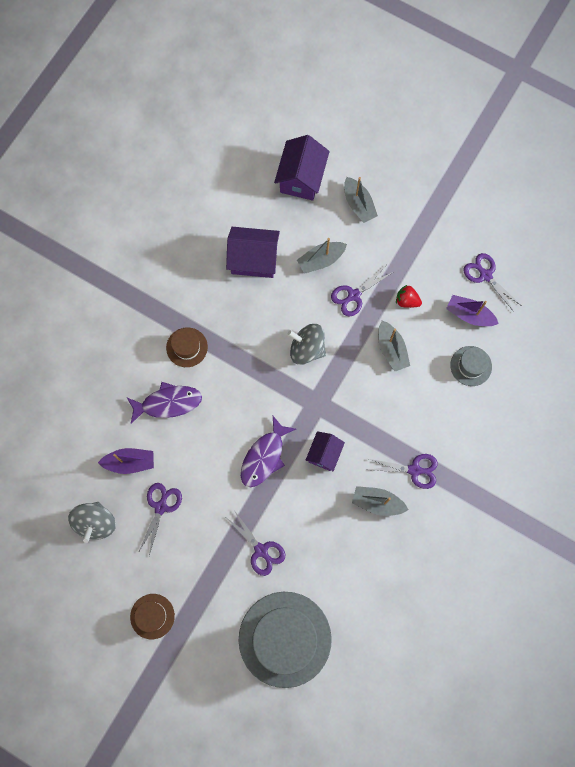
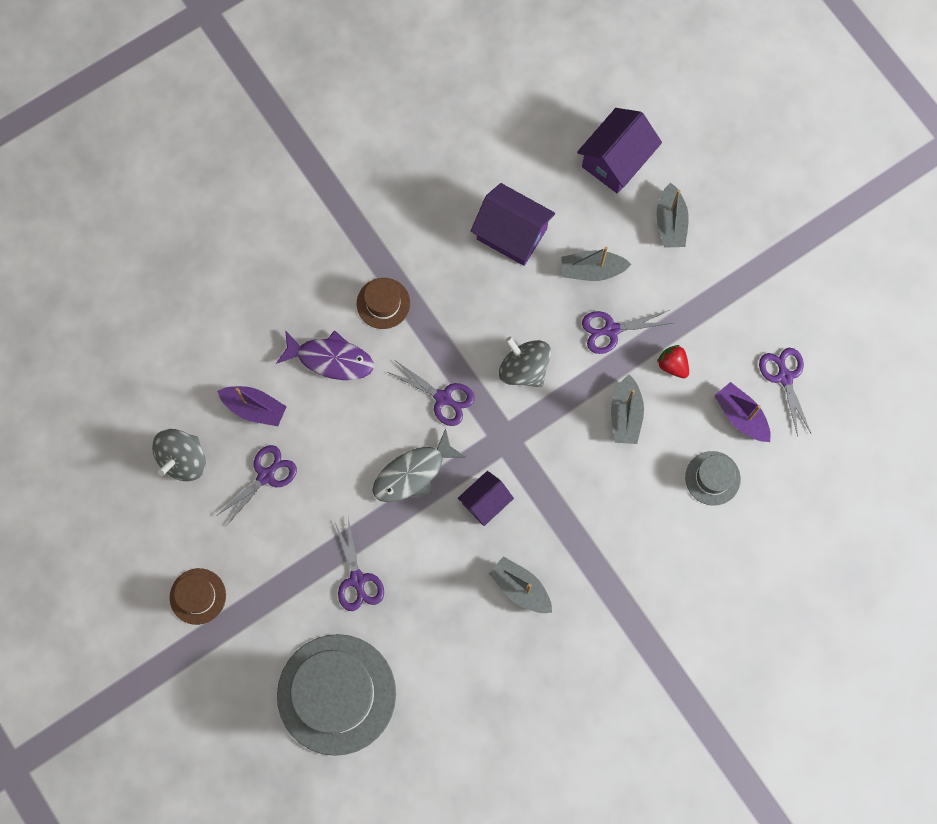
camera: 25 degrees right, 0 degrees up
(264, 457) = (413, 473): purple fish -> grey fish
(414, 470) = (583, 570): purple scissors -> purple scissors (443, 398)

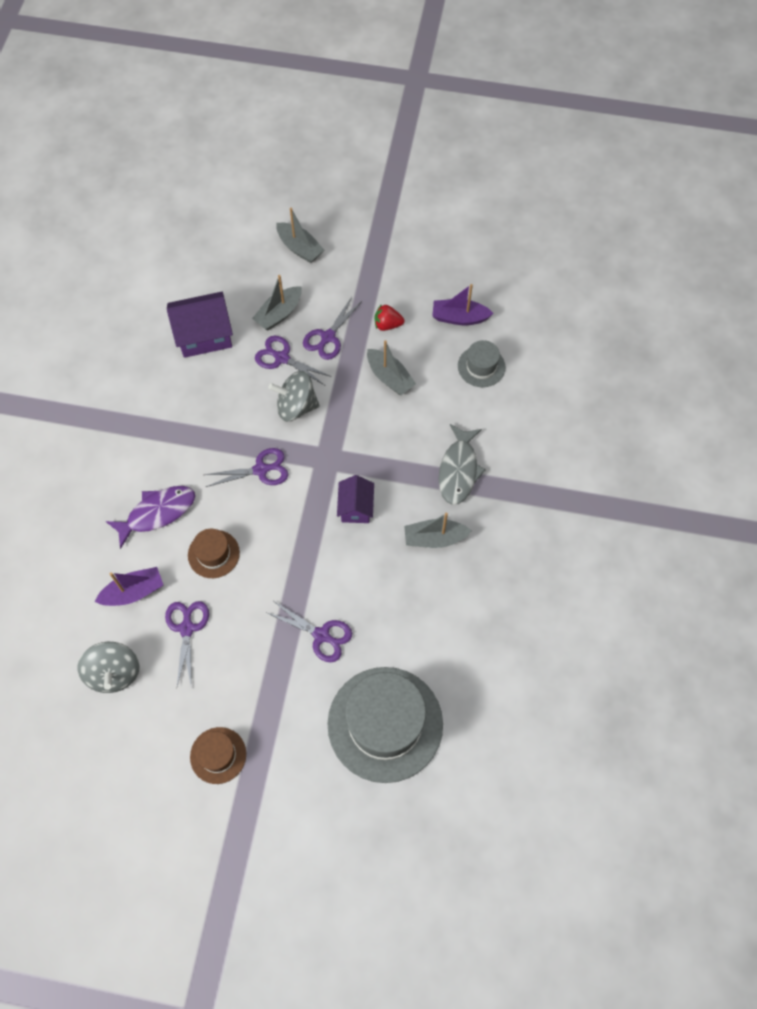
camera: 45 degrees left, 10 degrees down
(383, 303) = (159, 448): brown hat -> brown hat (213, 554)
(413, 473) = (289, 533): grey fish -> grey fish (458, 470)
(616, 160) = (228, 241): purple house -> none
(785, 377) = (461, 275): purple scissors -> purple scissors (282, 358)

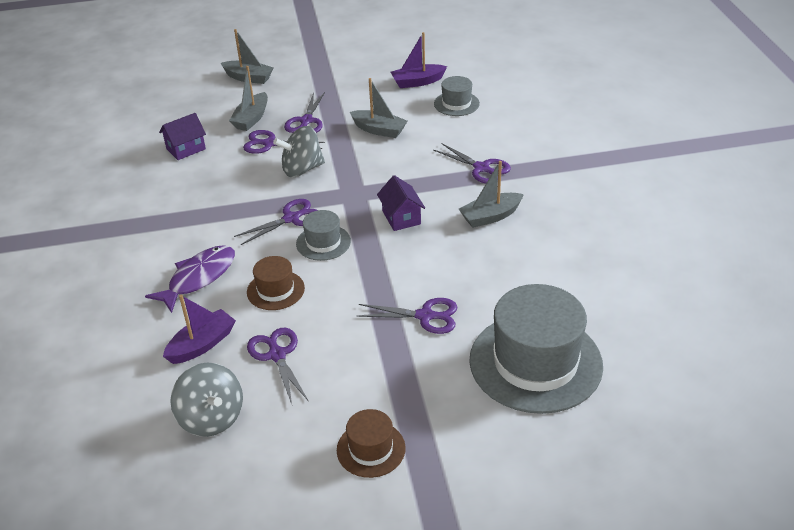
camera: 20 degrees left, 25 degrees down
(204, 336) = (186, 149): purple house -> purple house, size x0.63
(275, 512) = (323, 242): none -> grey hat
(387, 325) = (356, 101): red strawberry -> none
(458, 470) = (481, 168): grey fish -> purple scissors

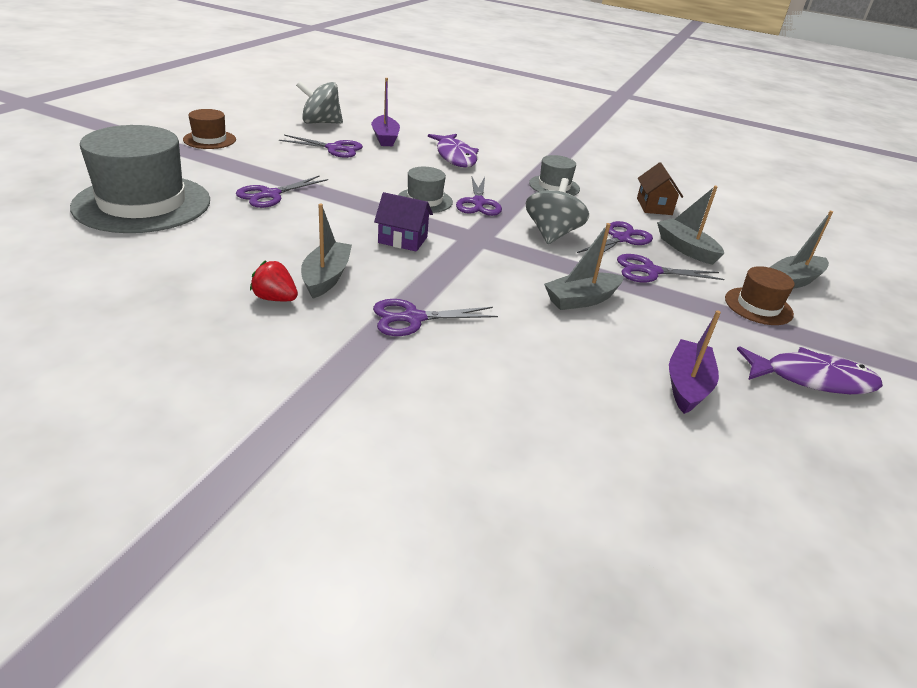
camera: 120 degrees right, 5 degrees down
(186, 149) = (654, 206): purple house -> brown house
(275, 290) = (398, 169): brown hat -> brown hat (758, 306)
(306, 121) = (650, 271): purple scissors -> purple scissors turned 45 degrees counterclockwise
(362, 57) = (812, 379): none -> purple fish
(456, 104) = (588, 384): grey hat -> grey hat (554, 186)
(537, 218) = (275, 298): none -> red strawberry

